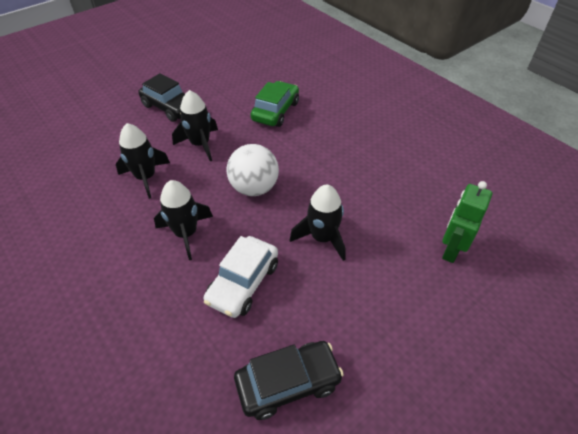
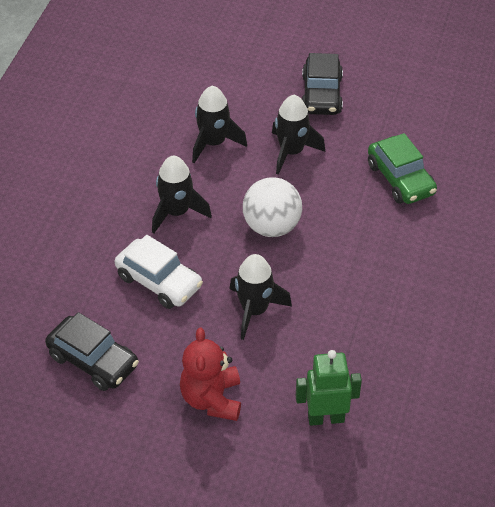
camera: 55 degrees right, 0 degrees up
(243, 283) = (159, 281): white car -> white car turned 135 degrees counterclockwise
(275, 111) = (400, 179): green car -> green car turned 75 degrees clockwise
(390, 312) = (212, 399): none -> red teddy bear

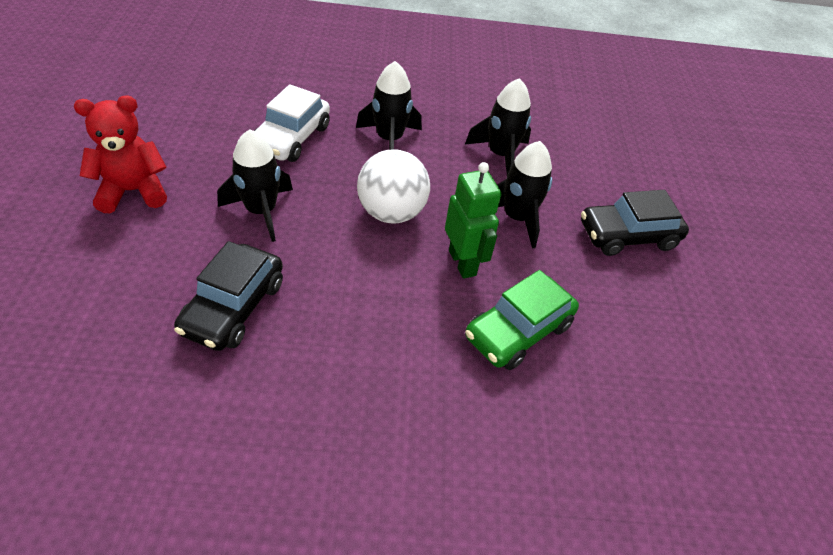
camera: 70 degrees right, 0 degrees up
(93, 361) = (185, 109): black car -> black car (234, 307)
(326, 418) = (98, 289): green robot -> green robot (462, 263)

